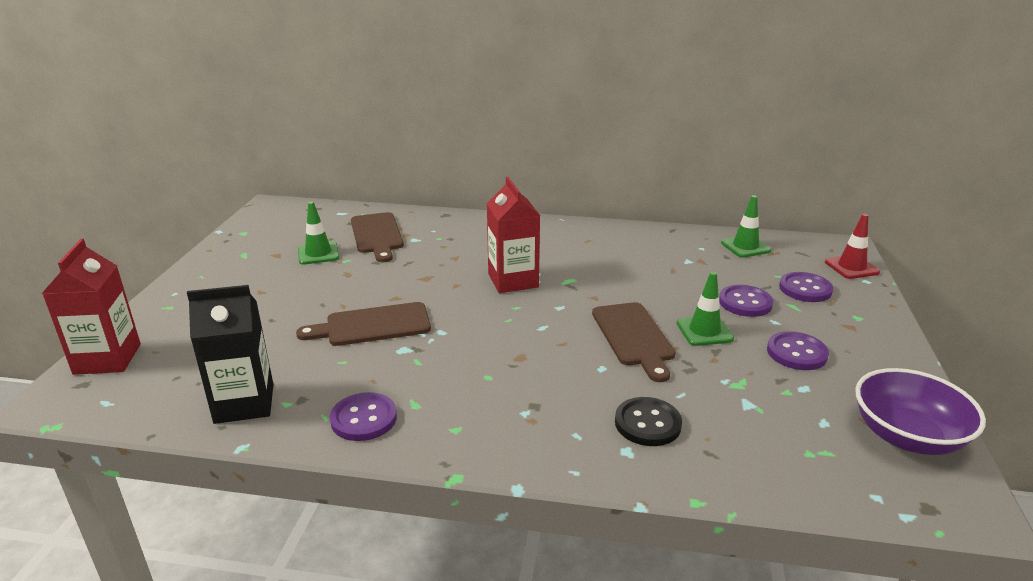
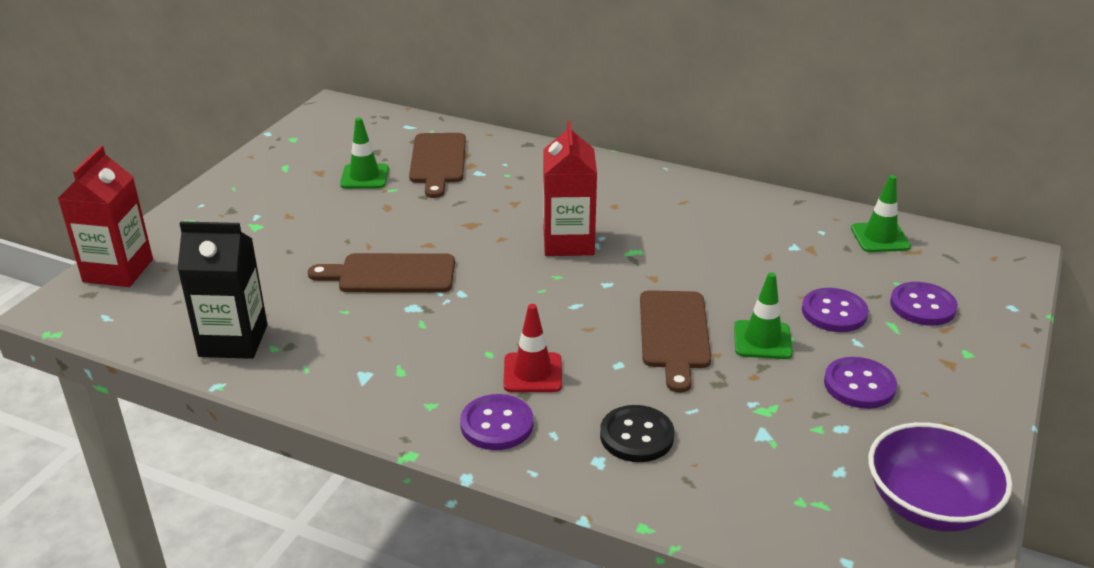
camera: 15 degrees right, 5 degrees up
(364, 419) = (343, 377): purple button -> purple button (497, 424)
(851, 267) = (1004, 286): red traffic cone -> red traffic cone (532, 373)

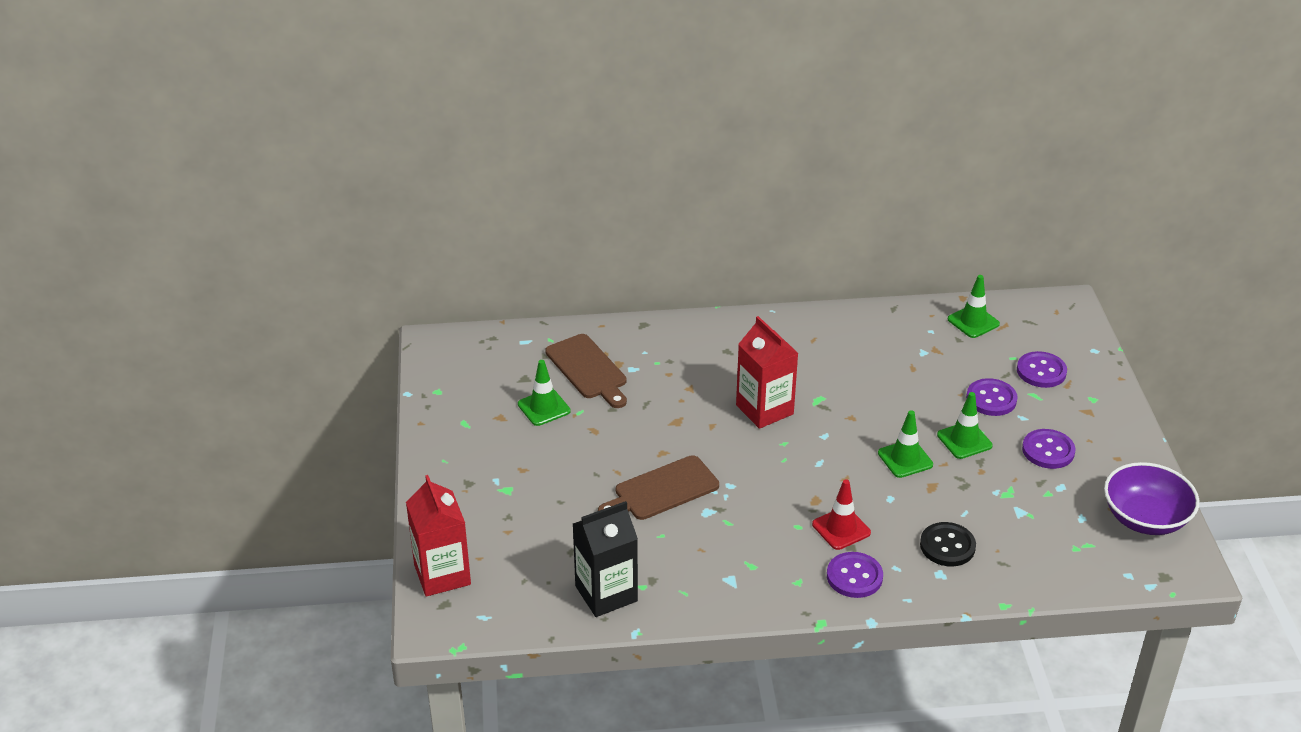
camera: 30 degrees left, 5 degrees up
(674, 334) = (905, 459): brown cutting board -> green traffic cone

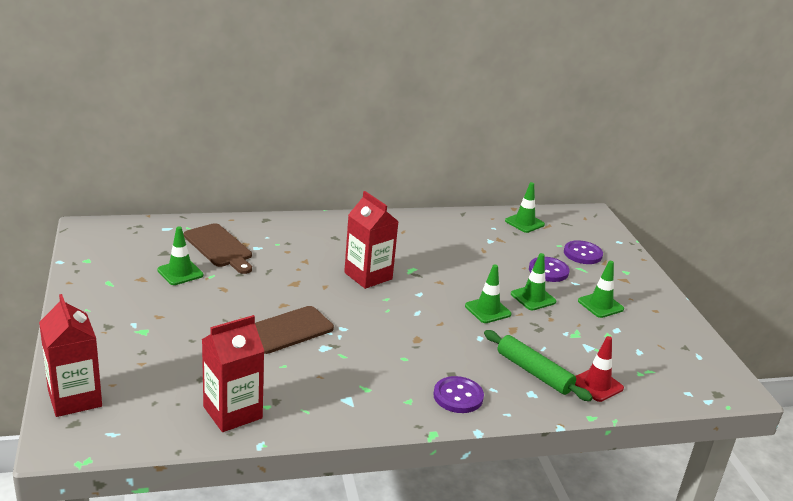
camera: 10 degrees left, 10 degrees down
(606, 593) = (232, 412): black carton -> red carton
(841, 528) = (441, 360): red traffic cone -> red traffic cone (597, 385)
(947, 546) = (534, 372): black button -> green rolling pin
(1048, 450) = (600, 305): purple button -> green traffic cone
(1145, 518) = (689, 352): purple bowl -> none

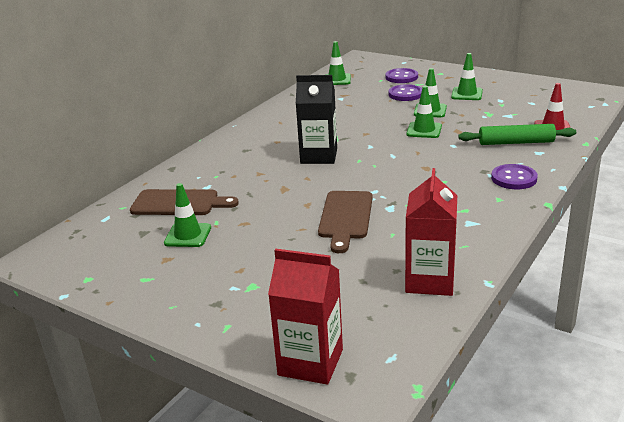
camera: 40 degrees left, 0 degrees up
(368, 276) = (319, 156): red carton -> black carton

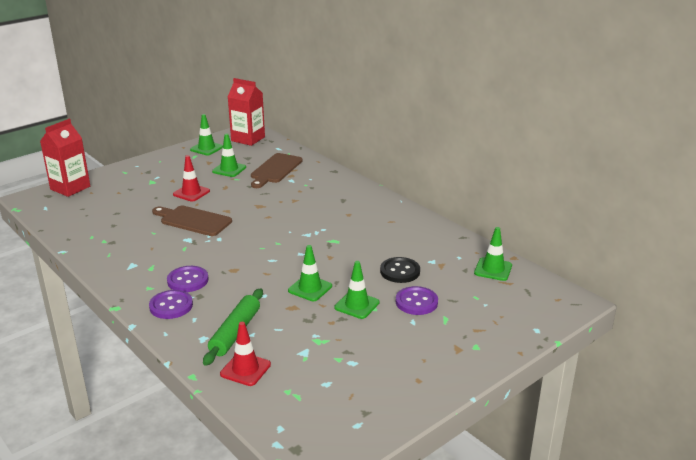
camera: 105 degrees right, 0 degrees up
(273, 242) = (191, 193): none -> red traffic cone
(319, 156) = (302, 227): black carton -> none
(366, 105) = (400, 271): none -> black button
(401, 77) = (477, 313): purple button -> purple button (188, 280)
(430, 281) = (89, 233): red carton -> red carton (248, 139)
(467, 94) = (388, 344): green traffic cone -> green traffic cone (206, 148)

